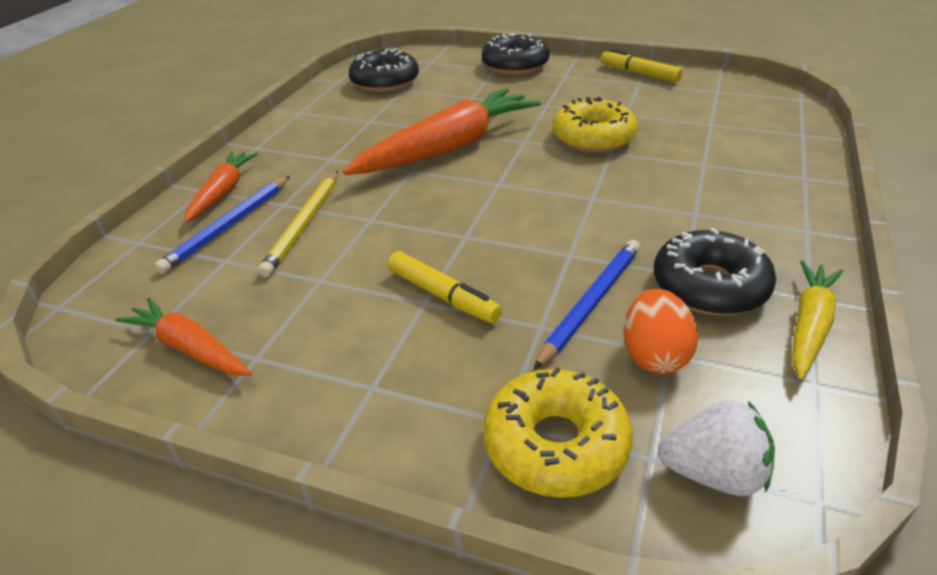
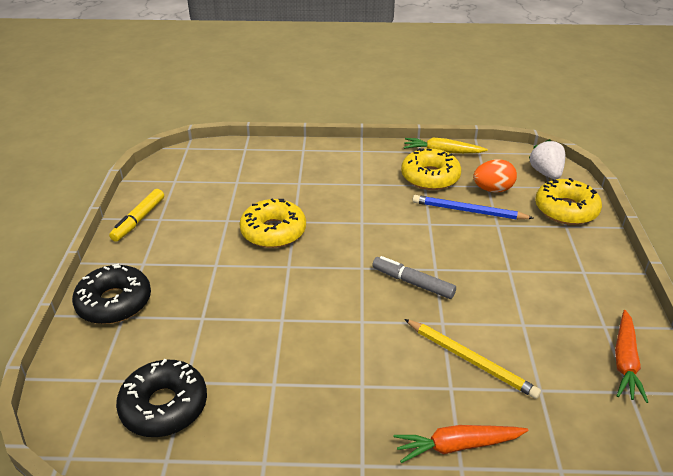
camera: 110 degrees left, 0 degrees up
(229, 226) = (501, 411): blue pencil -> none
(304, 224) = (470, 360): yellow pencil -> yellow pencil turned 45 degrees clockwise
(443, 295) = (499, 264): yellow marker -> none
(449, 147) = (314, 308): orange carrot -> none
(449, 213) = (412, 283): none -> grey marker
(709, 286) = (430, 177): black donut -> yellow donut

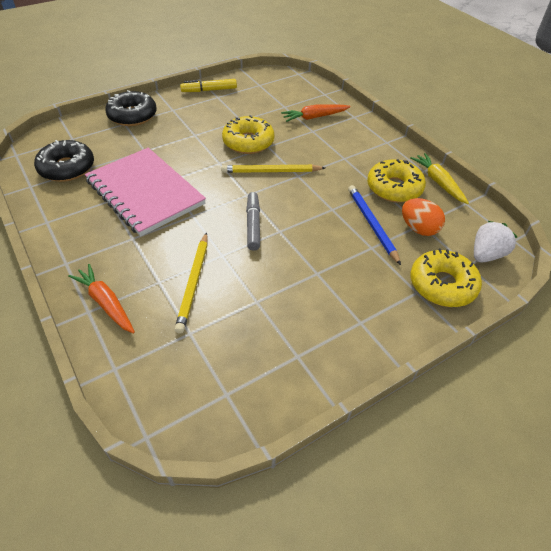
camera: 55 degrees right, 10 degrees up
(288, 346) = (145, 192): none -> pink notebook
(339, 236) = (271, 171): none -> yellow pencil
(625, 361) = (261, 381): orange carrot -> orange carrot (314, 117)

